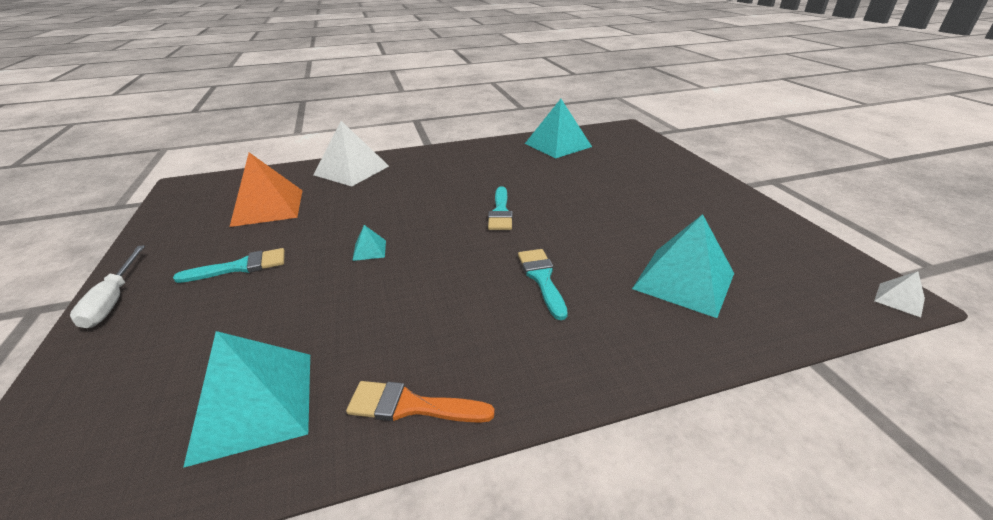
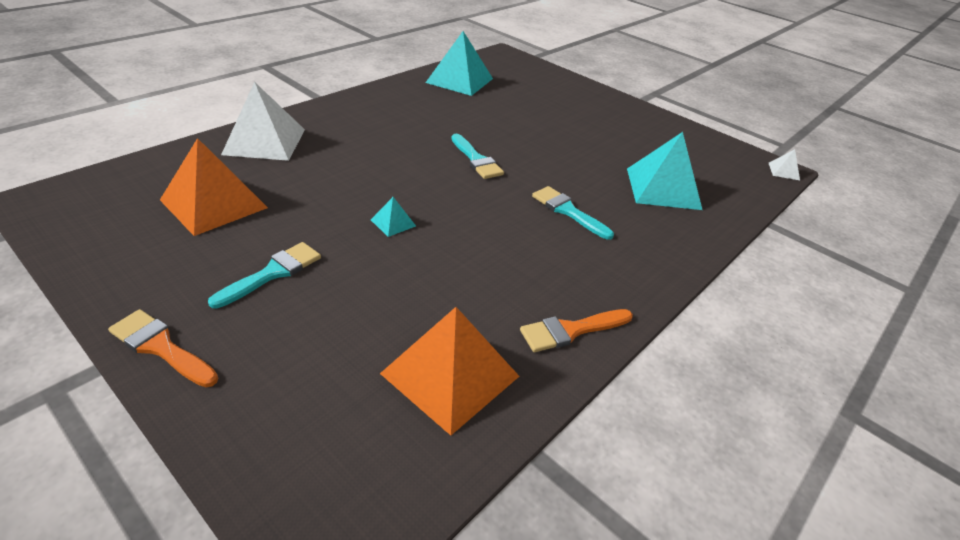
camera: 35 degrees left, 5 degrees up
(114, 300) = (160, 347): white screwdriver -> orange brush
(254, 404) = (450, 375): turquoise pyramid -> orange pyramid

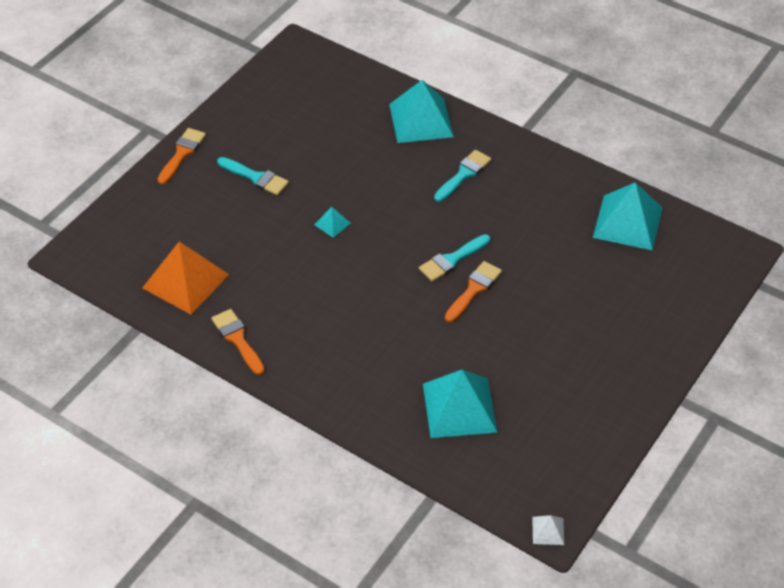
camera: 85 degrees right, 10 degrees up
(214, 203) = (322, 124): orange pyramid -> none
(264, 141) = (421, 120): white pyramid -> turquoise pyramid
(518, 156) = (474, 289): none -> orange brush
(568, 211) = (389, 332): turquoise brush -> turquoise brush (464, 174)

